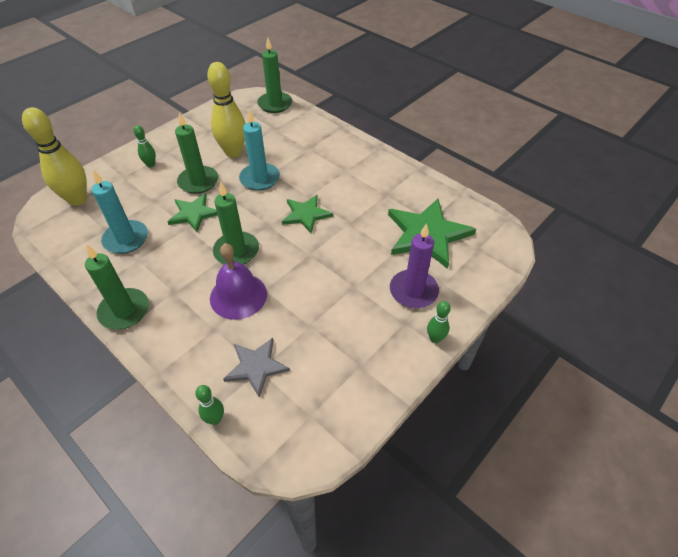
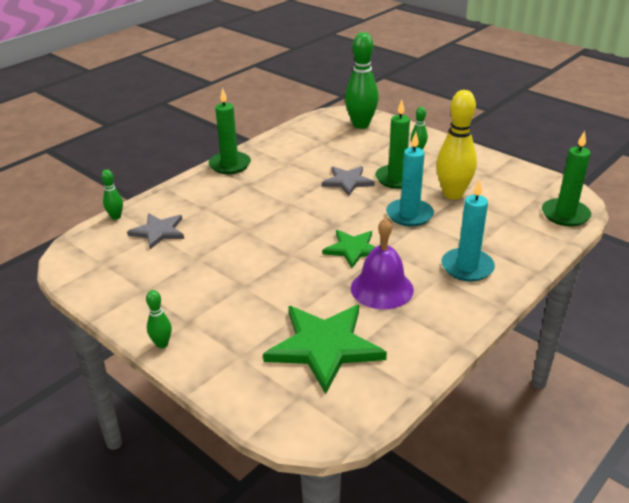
camera: 90 degrees right, 15 degrees down
(77, 199) = (361, 125): yellow bowling pin -> green bowling pin
(126, 239) = (312, 153): turquoise candle -> turquoise candle (467, 267)
(193, 214) = (347, 181): green star -> grey star
(236, 251) = (296, 210): green candle -> none
(238, 296) = (239, 216): purple bell -> purple bell (382, 288)
(413, 291) = (231, 330): purple candle -> none

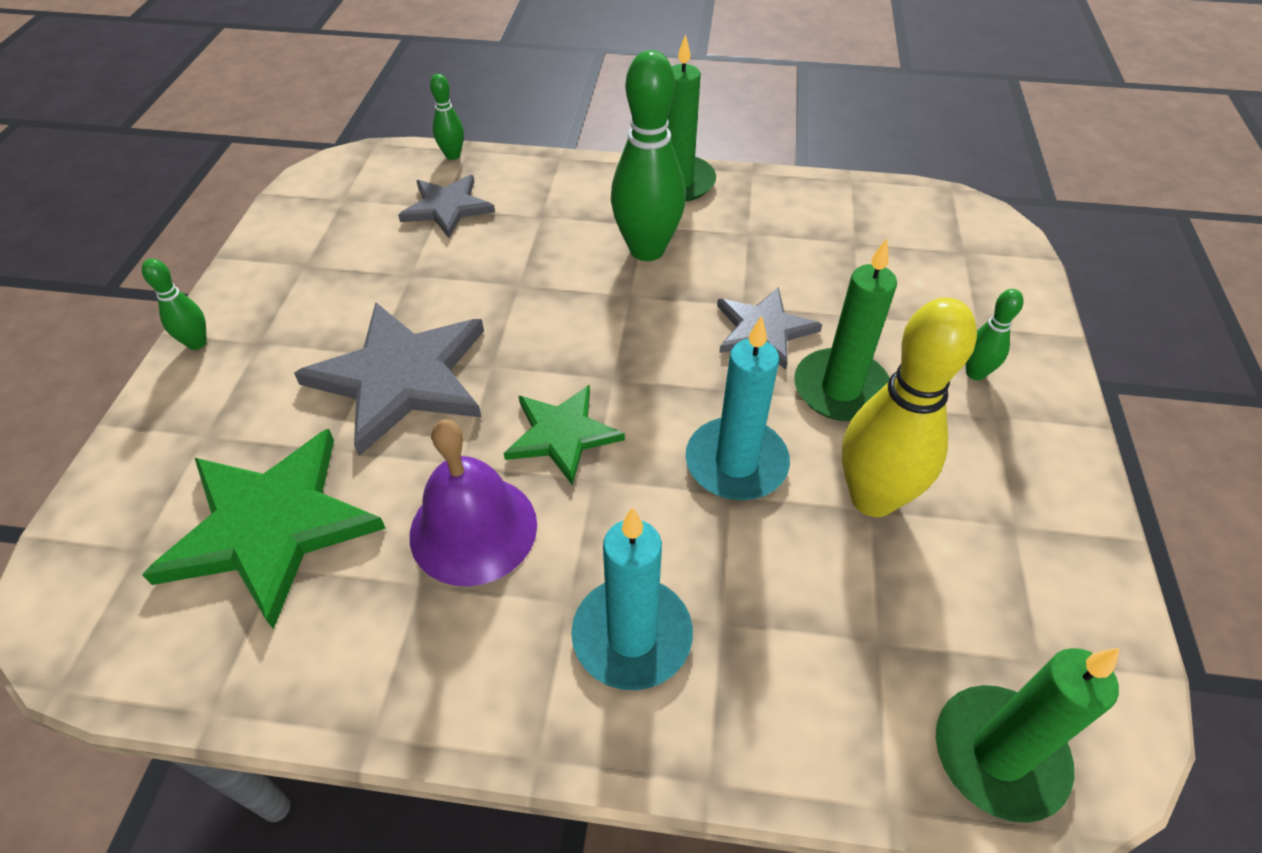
camera: 55 degrees right, 15 degrees up
(269, 282) = (401, 377): none -> grey star
(361, 125) = (970, 257): green bowling pin -> green bowling pin (647, 250)

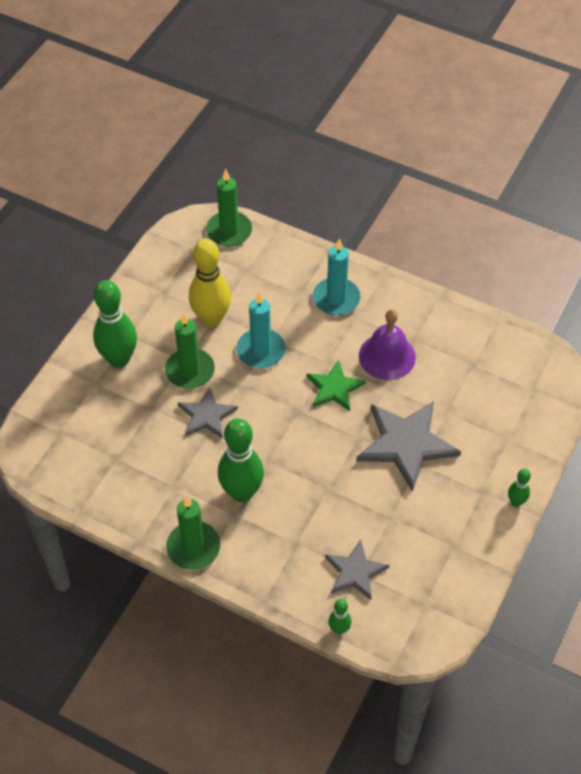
camera: 160 degrees left, 5 degrees up
(270, 525) = (475, 383): green star -> none
(975, 373) = (119, 359): green bowling pin -> green bowling pin, size x2.12

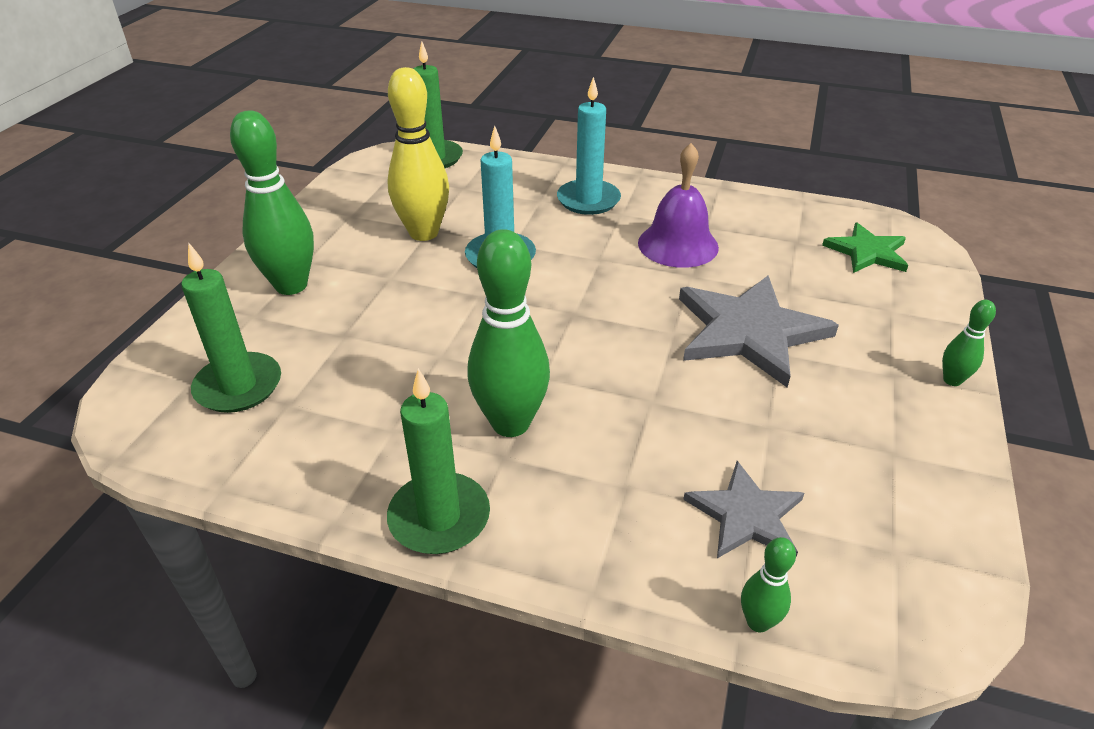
camera: 10 degrees left, 15 degrees down
(190, 370) = (400, 287): green candle -> green candle (238, 386)
(206, 415) = (433, 333): grey star -> none
(334, 388) = (618, 283): green star -> green star (867, 252)

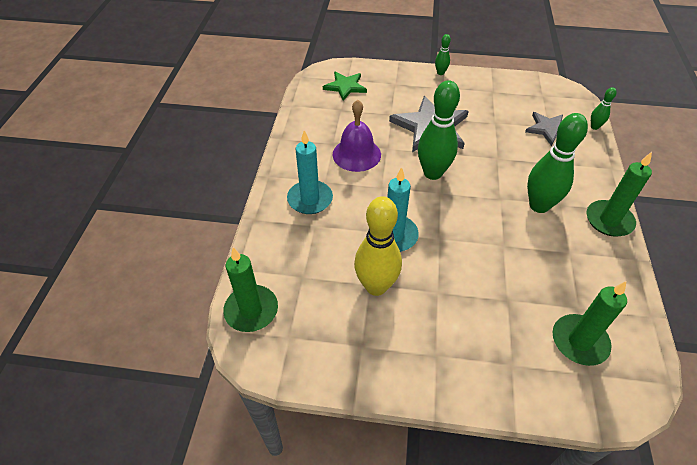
camera: 100 degrees left, 10 degrees up
(291, 285) = (469, 353): green bowling pin -> green bowling pin (433, 173)

